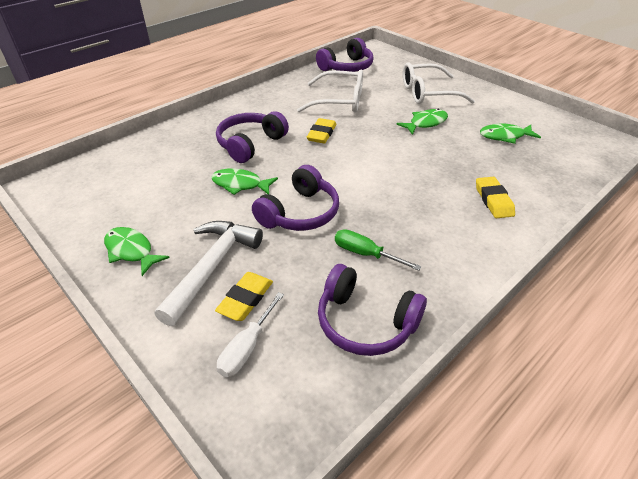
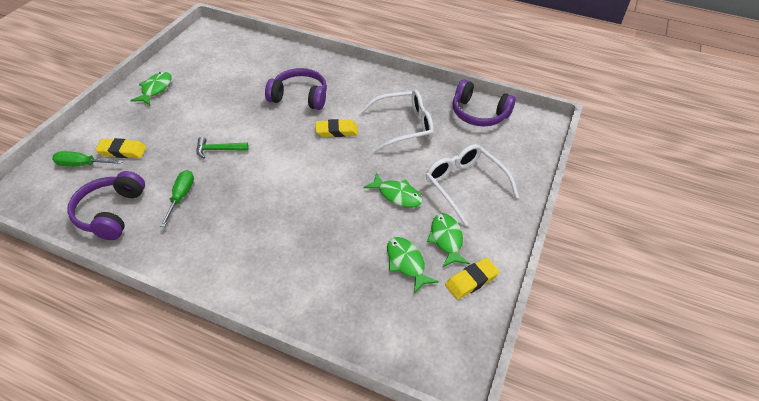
camera: 65 degrees right, 5 degrees up
(212, 267) = (148, 127): white hammer -> none
(240, 184) = (242, 109): green fish -> green fish (446, 239)
(247, 347) = (82, 164): white screwdriver -> green screwdriver
(300, 213) = (218, 150): purple headphones -> green hammer
(339, 101) = (403, 126): white glasses -> white glasses turned 90 degrees counterclockwise
(493, 200) = (280, 267): yellow eraser -> yellow eraser (471, 281)

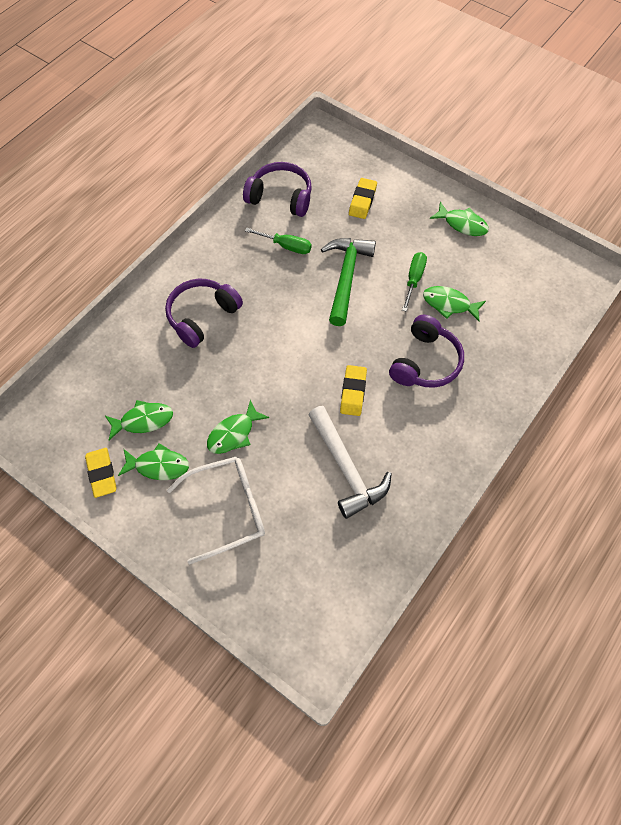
camera: 105 degrees right, 15 degrees up
(82, 164) = (350, 173): green screwdriver -> green screwdriver (414, 280)
(218, 150) = (346, 277): green hammer -> green hammer, size x1.85
(242, 90) = (449, 304): none -> green fish
(403, 126) = (346, 468): white glasses -> white hammer
(479, 114) = (352, 573): purple headphones -> purple headphones (202, 316)

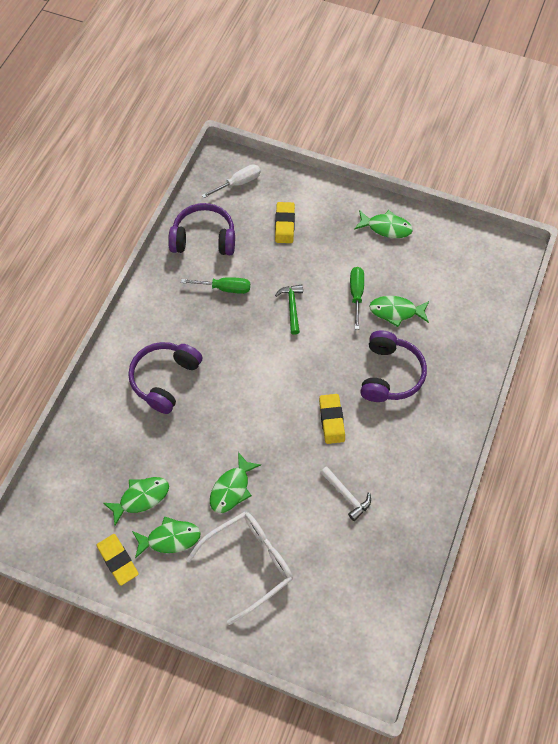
camera: 15 degrees left, 0 degrees up
(329, 155) = (238, 183): none -> white screwdriver
(346, 277) = (292, 307): green hammer -> green hammer, size x0.54
(346, 468) = (346, 495): white hammer -> white hammer, size x0.54

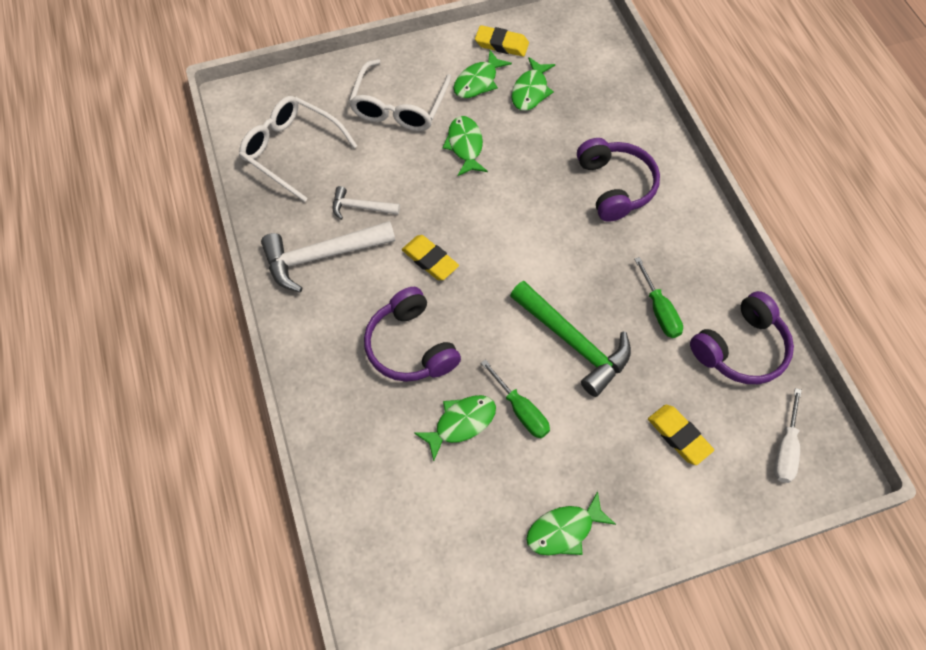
camera: 140 degrees right, 0 degrees up
(224, 288) = (659, 310): green screwdriver -> green screwdriver turned 75 degrees counterclockwise
(292, 307) = (573, 342): green hammer -> green hammer, size x1.85
(361, 587) = (292, 151): none -> white glasses
(401, 477) = (322, 256): none -> white hammer

